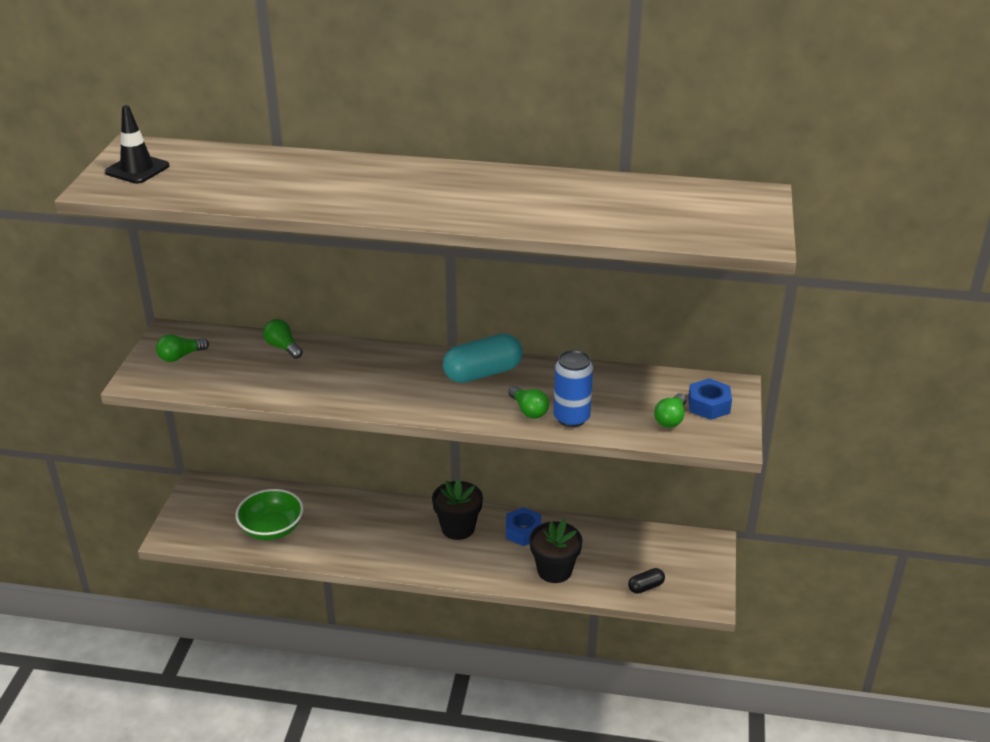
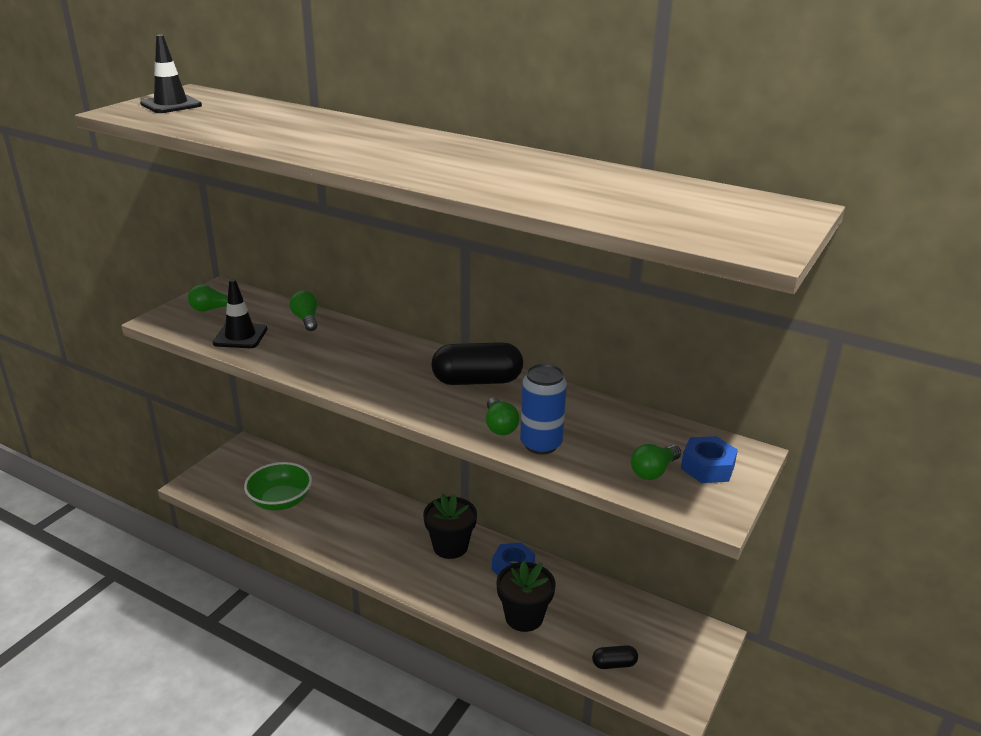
camera: 20 degrees right, 5 degrees down
(233, 379) = (240, 336): none -> black traffic cone
(483, 373) = (477, 381): turquoise capsule -> black capsule

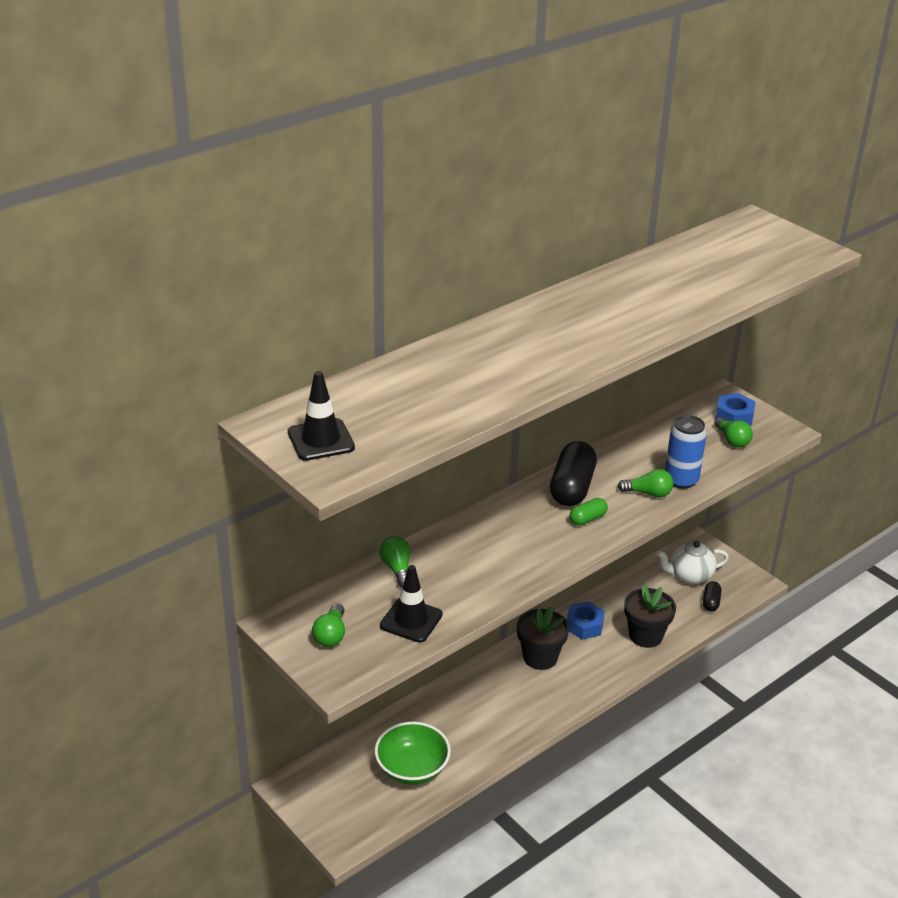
camera: 70 degrees left, 5 degrees up
(306, 319) = (397, 569): green light bulb -> green light bulb turned 75 degrees clockwise
(430, 396) = (587, 519): none -> green capsule
(648, 637) = (690, 576): none -> white teapot

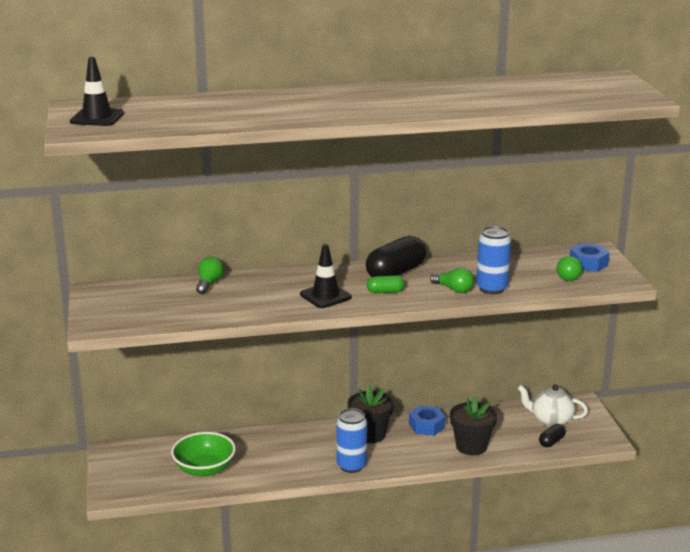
camera: 30 degrees right, 10 degrees down
(331, 635) = (120, 304): green light bulb -> none
(411, 620) = (183, 311): black traffic cone -> black traffic cone (325, 296)
(555, 704) = (351, 465): none -> blue can

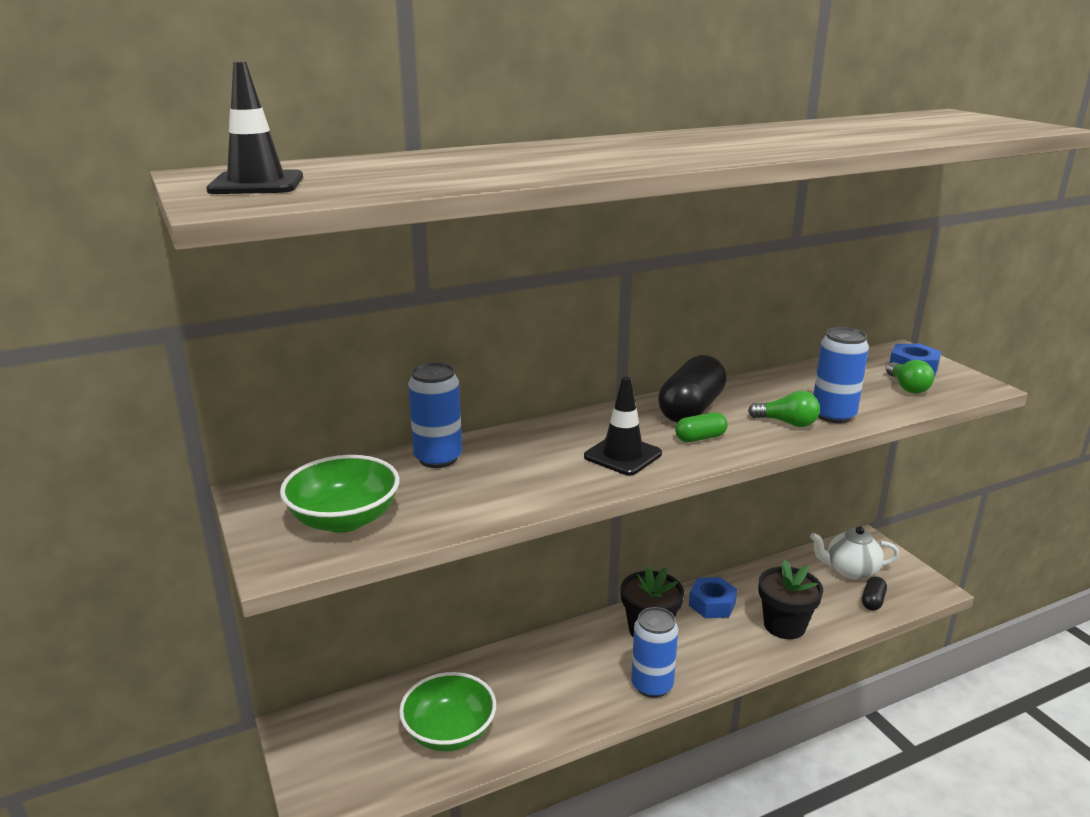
camera: 15 degrees left, 0 degrees up
(137, 310) = (344, 519): none -> green bowl
(209, 284) = (438, 458): green light bulb -> blue can

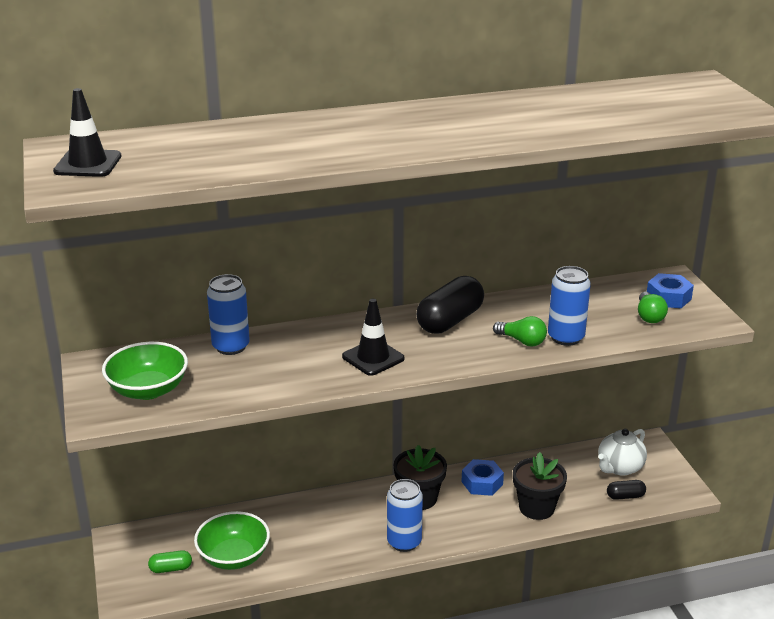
camera: 10 degrees right, 5 degrees up
(700, 438) = (442, 348): green capsule -> green capsule (171, 568)
(850, 570) = (619, 468): white teapot -> white teapot turned 60 degrees counterclockwise
(872, 601) = (625, 496): black capsule -> black capsule turned 45 degrees clockwise

